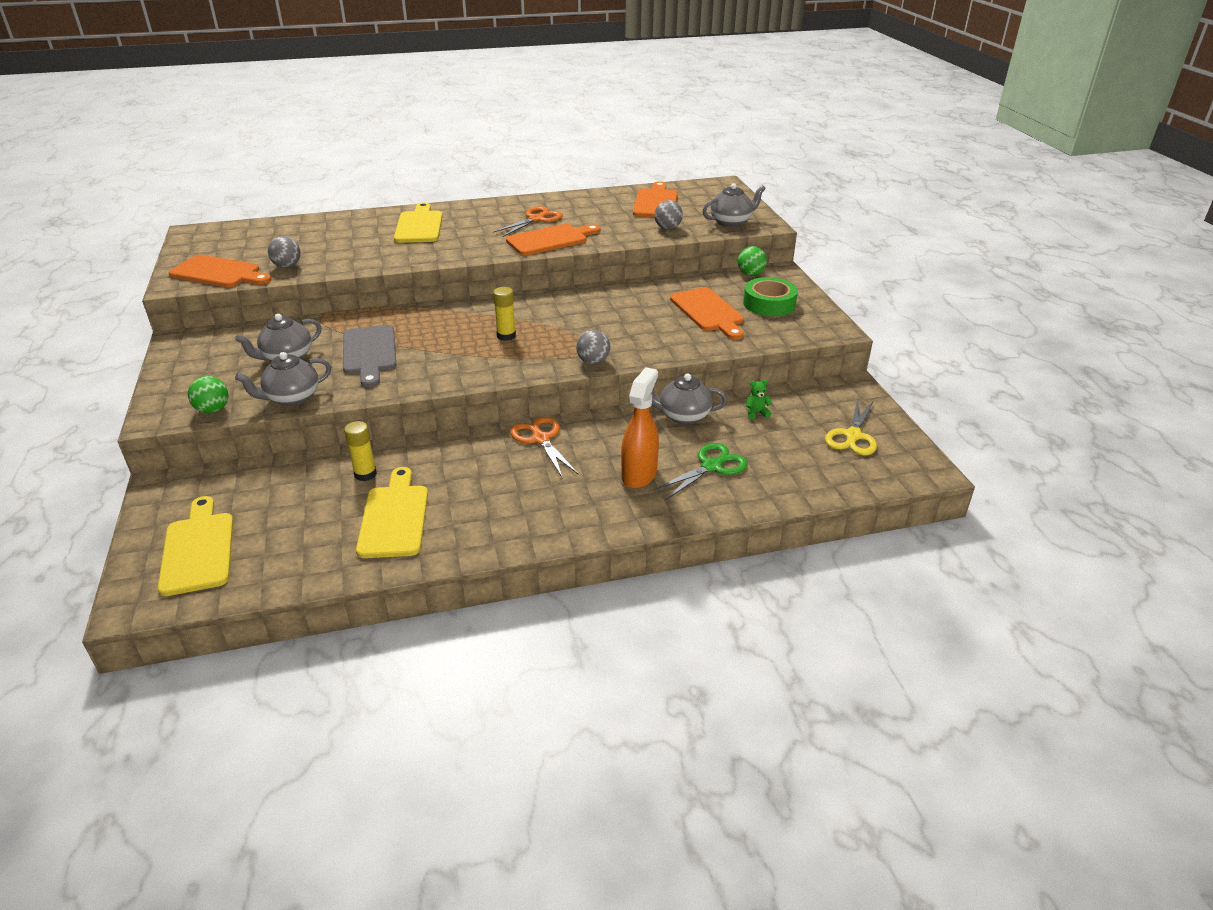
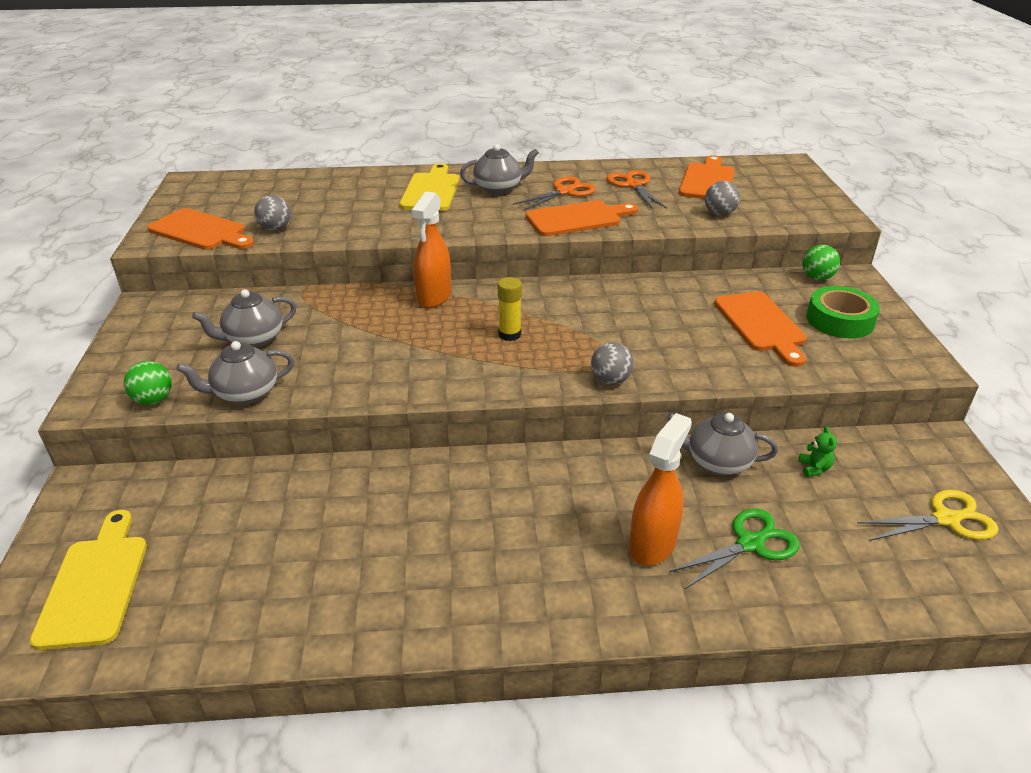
camera: 10 degrees right, 0 degrees up
(365, 474) = (314, 500): yellow glue stick -> none
(369, 353) = (347, 342): grey cutting board -> none
(394, 517) = (335, 569): yellow cutting board -> none
(436, 313) = (434, 297): none -> orange spray bottle
(541, 439) = (534, 475): orange scissors -> orange scissors (633, 185)
(731, 222) = (798, 212): grey teapot -> grey teapot (499, 189)
(756, 413) = (814, 468): green teddy bear -> green teddy bear turned 90 degrees clockwise
(853, 436) = (946, 519): yellow scissors -> yellow scissors turned 135 degrees counterclockwise

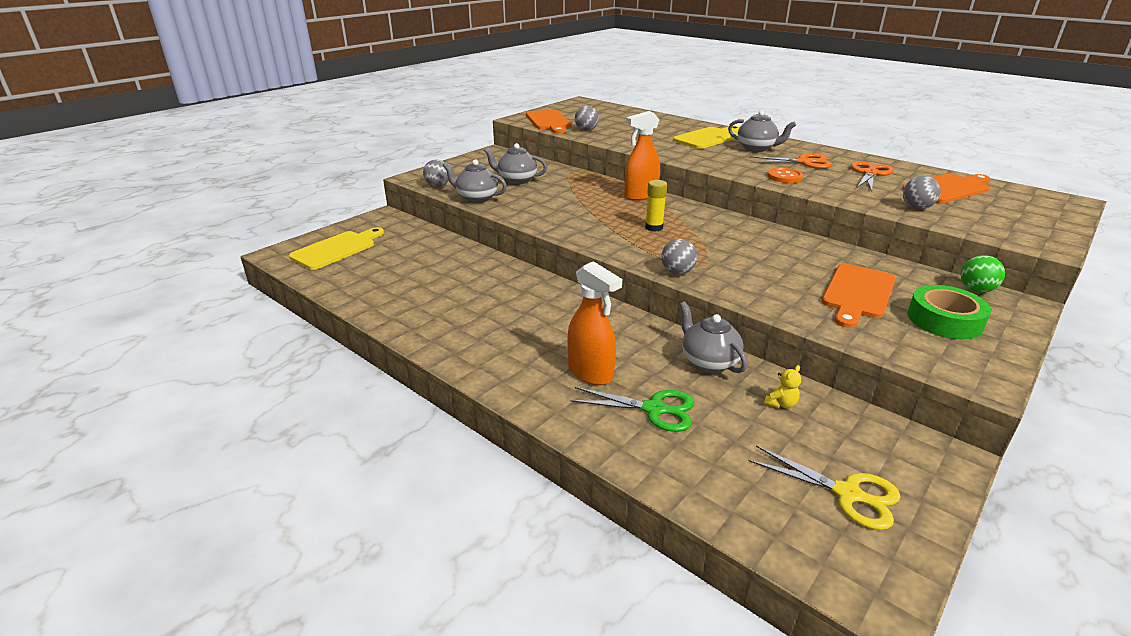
camera: 45 degrees right, 5 degrees down
(153, 400) = (438, 186): green ball -> grey ball
(577, 218) = (784, 177): orange cutting board -> orange button
(653, 544) = (591, 373): orange spray bottle -> orange spray bottle turned 60 degrees clockwise
(814, 468) = (781, 404): green teddy bear -> yellow teddy bear

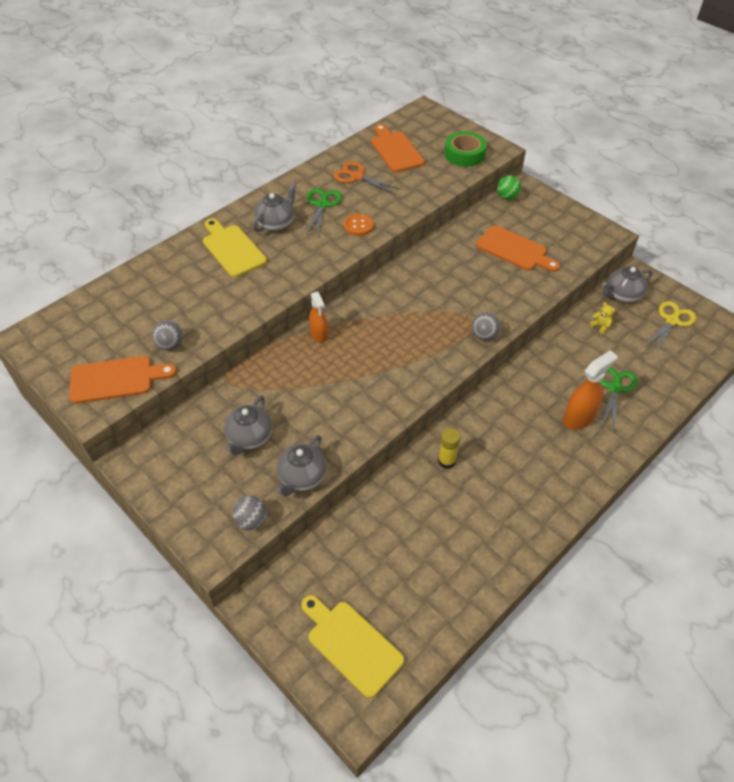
camera: 85 degrees left, 20 degrees up
(640, 196) = (319, 334): orange spray bottle -> orange spray bottle, size x0.67
(654, 227) = (397, 336): yellow glue stick -> yellow glue stick (446, 461)
(708, 362) = (558, 351): grey teapot -> grey teapot (622, 295)
(804, 162) = (322, 204): orange scissors -> green scissors
(916, 208) = (433, 178): grey ball -> none
(944, 320) = (546, 224): green tape -> green tape (464, 154)

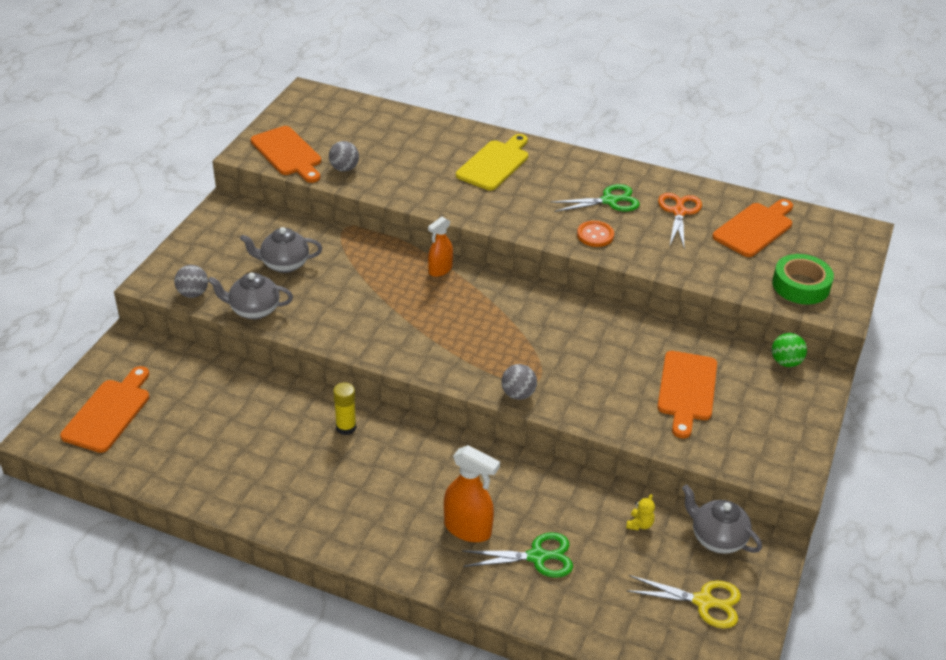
camera: 65 degrees right, 10 degrees down
(276, 223) = (554, 179): grey teapot -> none
(351, 644) = (109, 412): yellow cutting board -> orange cutting board

